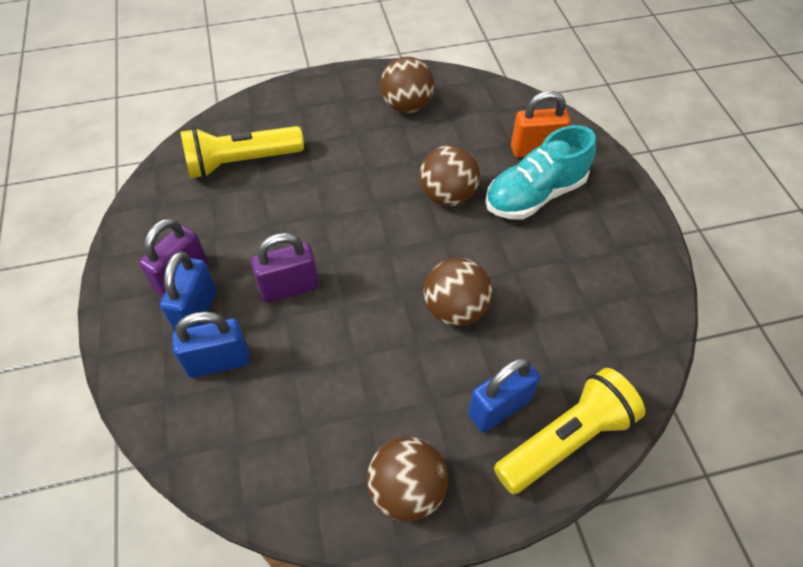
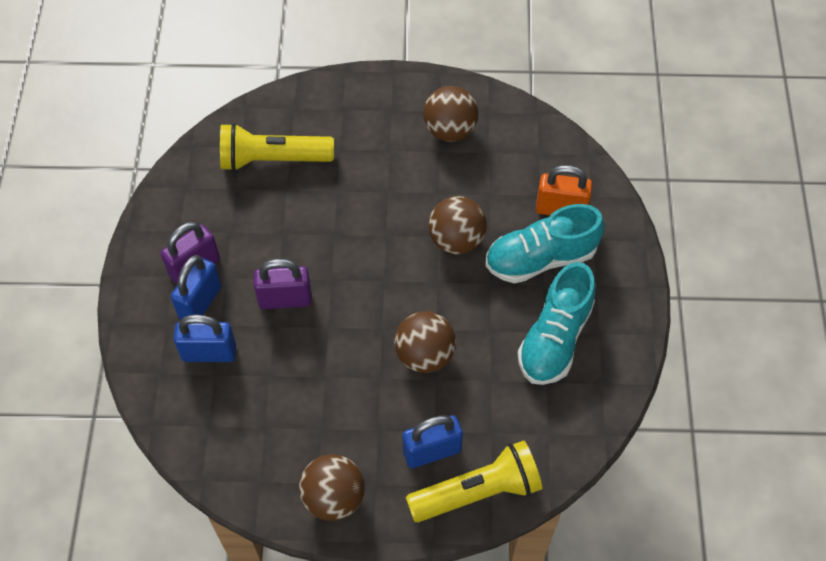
camera: 15 degrees right, 5 degrees up
(579, 264) = (554, 338): none -> turquoise shoe

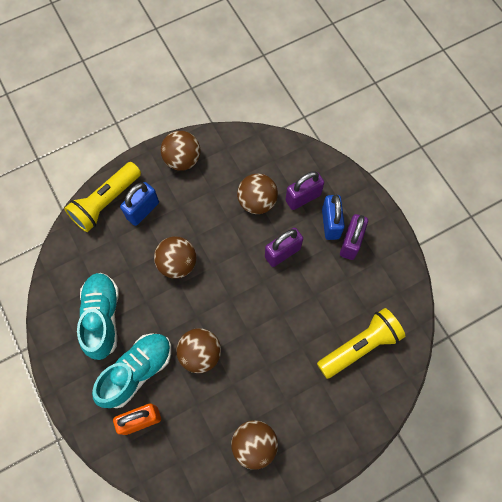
camera: 150 degrees right, 10 degrees up
(209, 353) = (303, 198): blue padlock -> purple padlock
(271, 379) = (257, 202): none -> brown ball

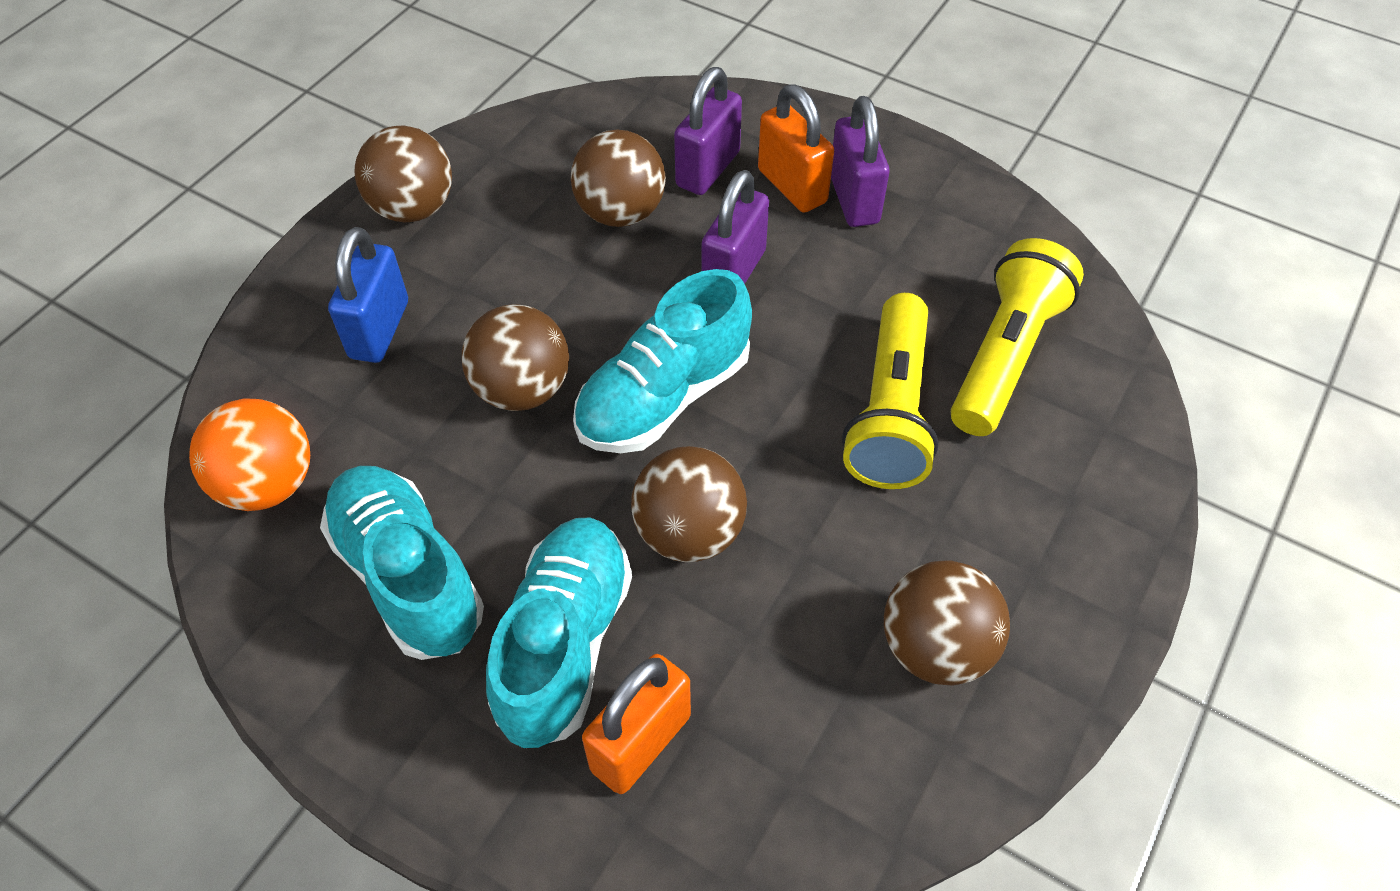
camera: 30 degrees left, 15 degrees down
(76, 256) = (268, 484): none -> orange ball
(105, 202) = (281, 351): yellow flashlight -> yellow flashlight (889, 412)
(224, 294) = (663, 397): none -> turquoise shoe
(330, 223) = (792, 186): blue padlock -> orange padlock

